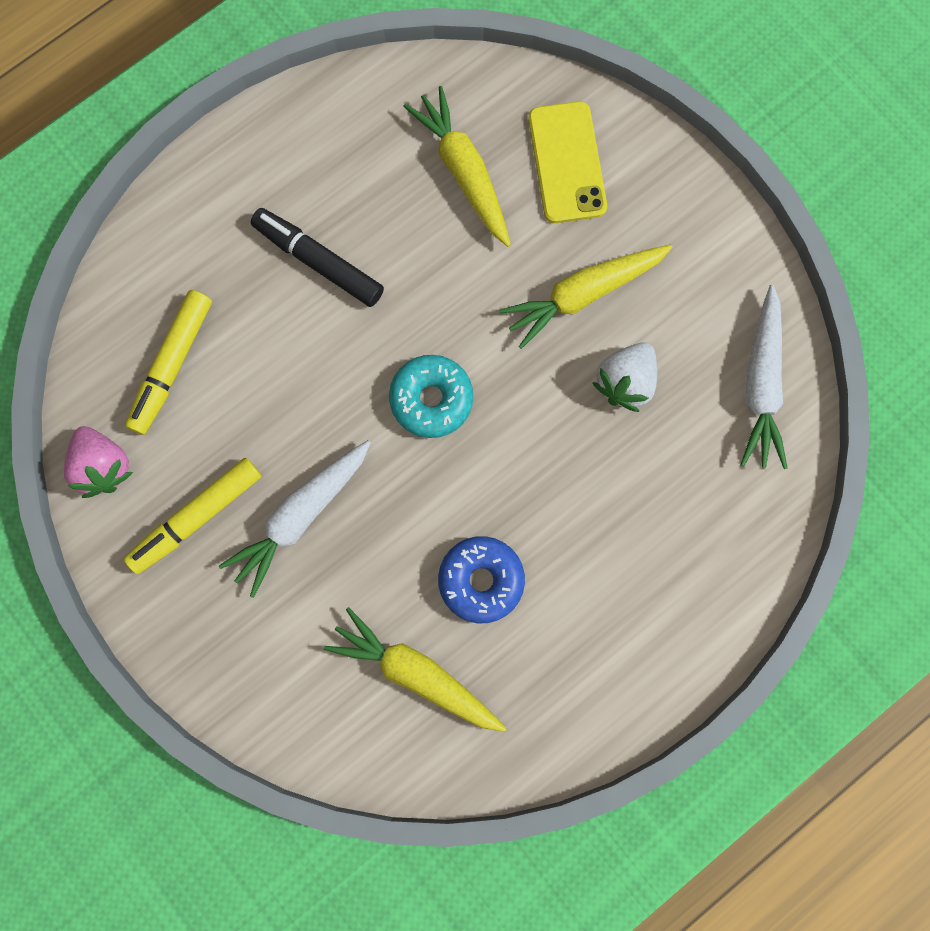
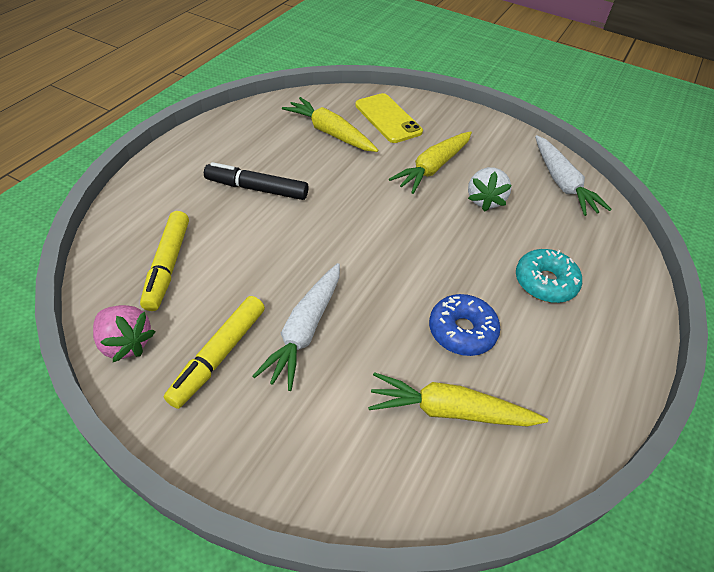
camera: 25 degrees left, 30 degrees down
(431, 399) = (367, 238): turquoise donut -> turquoise donut (545, 282)

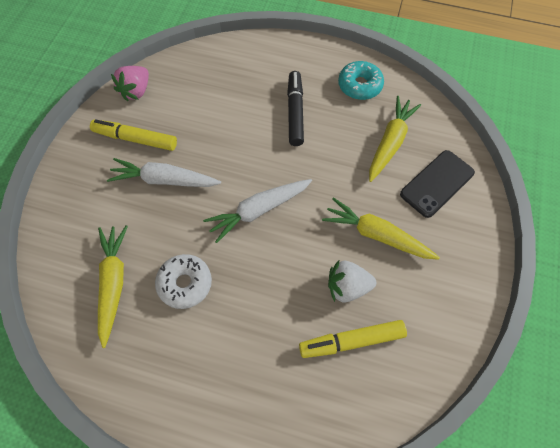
camera: 80 degrees right, 15 degrees up
(168, 265) = (202, 88): yellow marker -> yellow marker (351, 341)
(388, 118) = (437, 183): yellow phone -> black phone
(462, 331) = (185, 283): blue donut -> white donut
(545, 282) = (254, 348): turquoise donut -> turquoise donut (359, 85)
(562, 183) = (406, 364): white carrot -> white carrot (259, 210)

